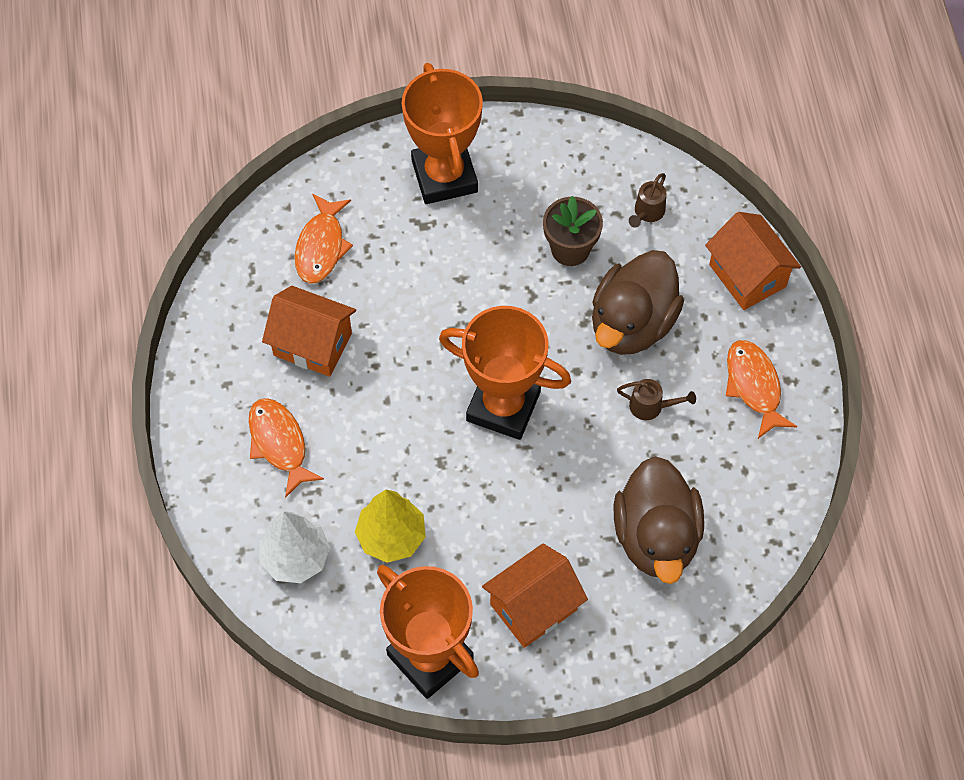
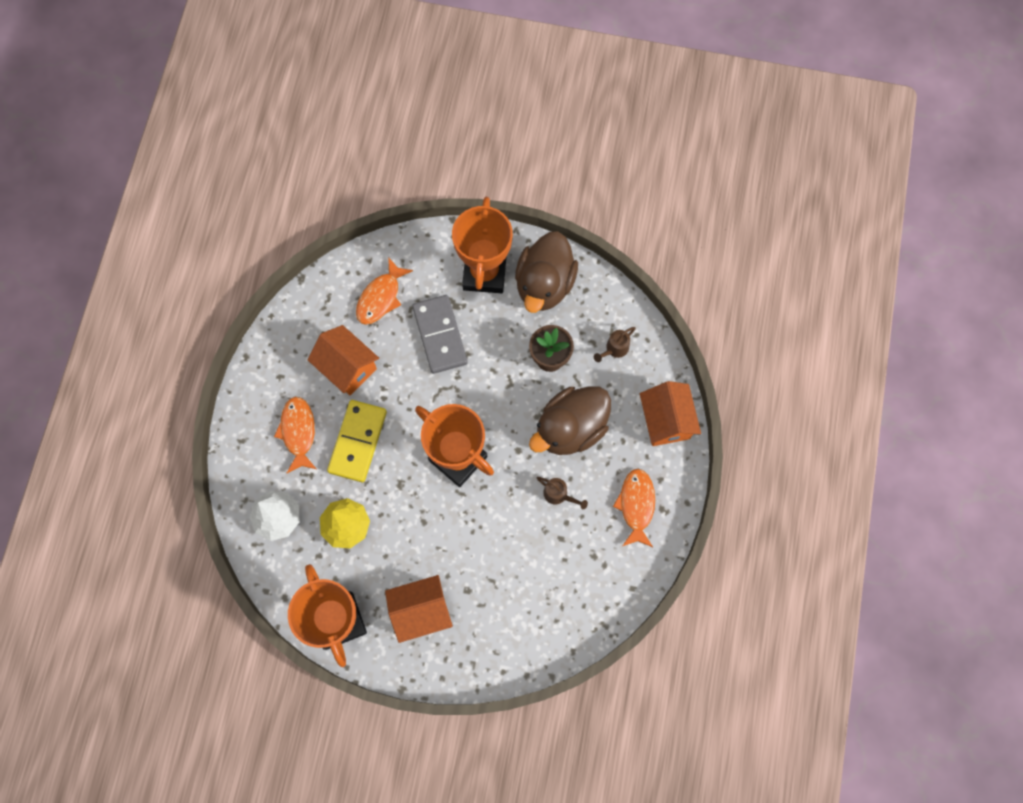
camera: 20 degrees right, 10 degrees up
(363, 429) = (357, 441): none -> yellow domino
(417, 267) = (440, 335): none -> grey domino
(656, 537) = (524, 591): brown duck -> brown duck (544, 284)

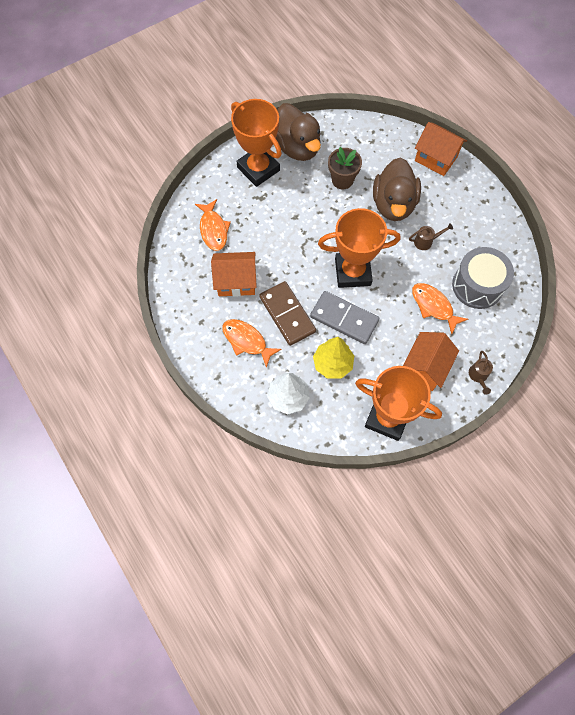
camera: 45 degrees left, 5 degrees down
(357, 441) = (287, 314): yellow domino -> brown domino
(440, 335) = (270, 220): grey domino -> grey domino (344, 319)
(557, 584) = (477, 286): none -> grey drum
(614, 349) = (370, 147): brown watering can -> brown watering can (478, 376)
(636, 505) = (469, 211): orange fish -> orange fish (433, 306)

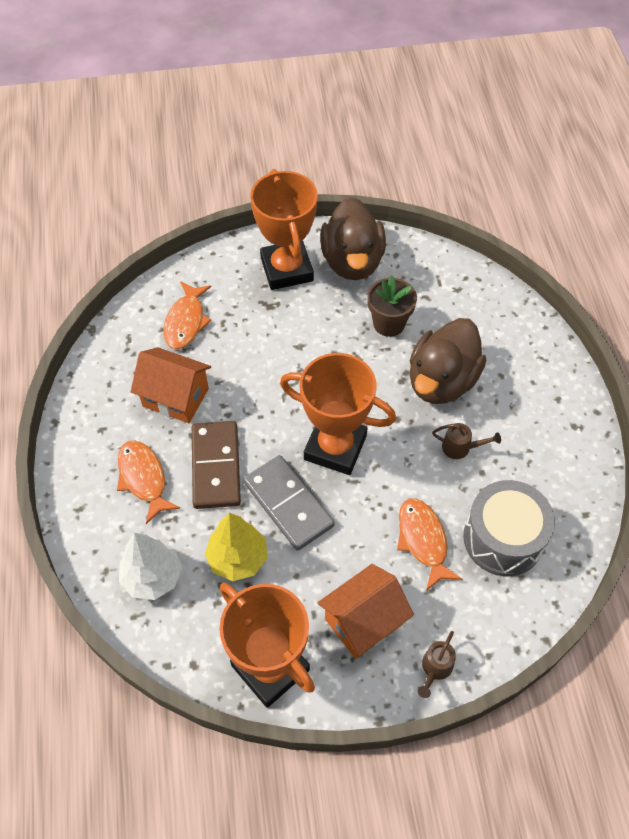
camera: 25 degrees right, 10 degrees down
(436, 159) = (534, 344): orange house -> none

